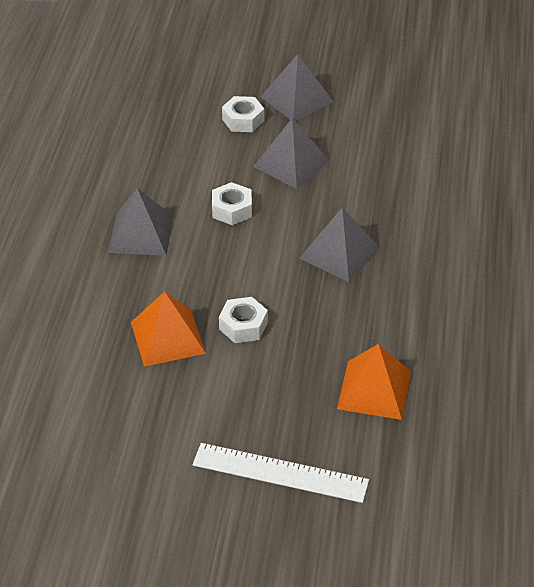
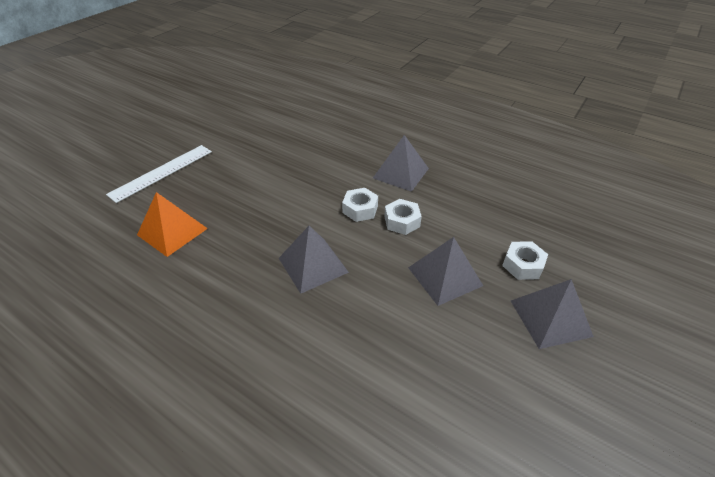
camera: 115 degrees right, 0 degrees up
(167, 337) = (299, 160): orange pyramid -> none
(243, 326) = (281, 192): white nut -> white nut (360, 209)

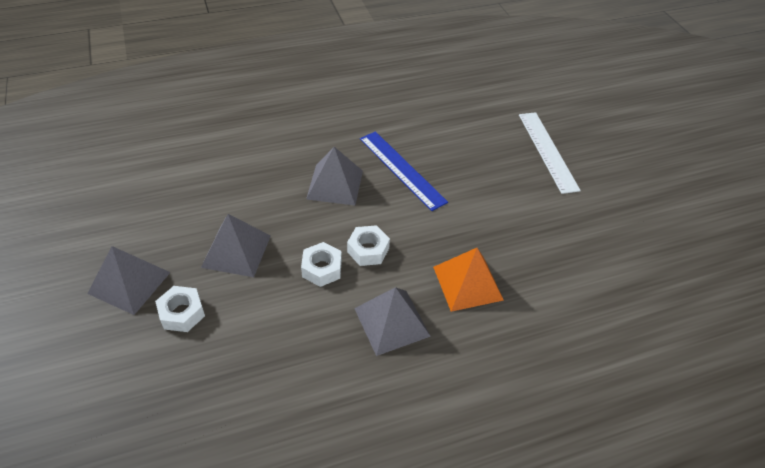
camera: 125 degrees right, 5 degrees up
(172, 231) = (451, 131): orange pyramid -> orange pyramid (467, 283)
(255, 235) = (401, 169): none -> blue ruler

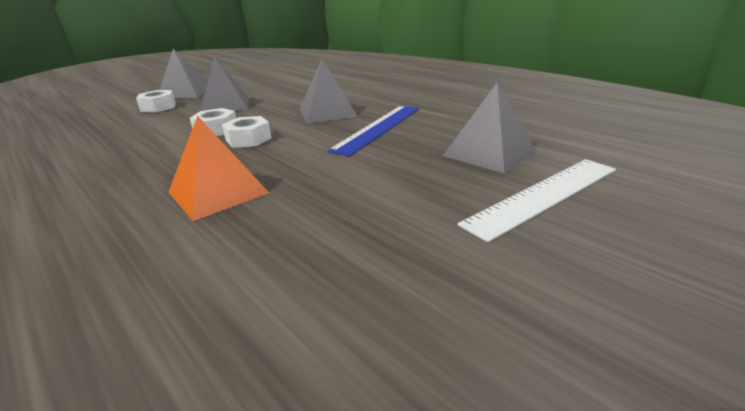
camera: 70 degrees right, 20 degrees down
(391, 322) = (150, 167): grey pyramid -> grey pyramid (489, 153)

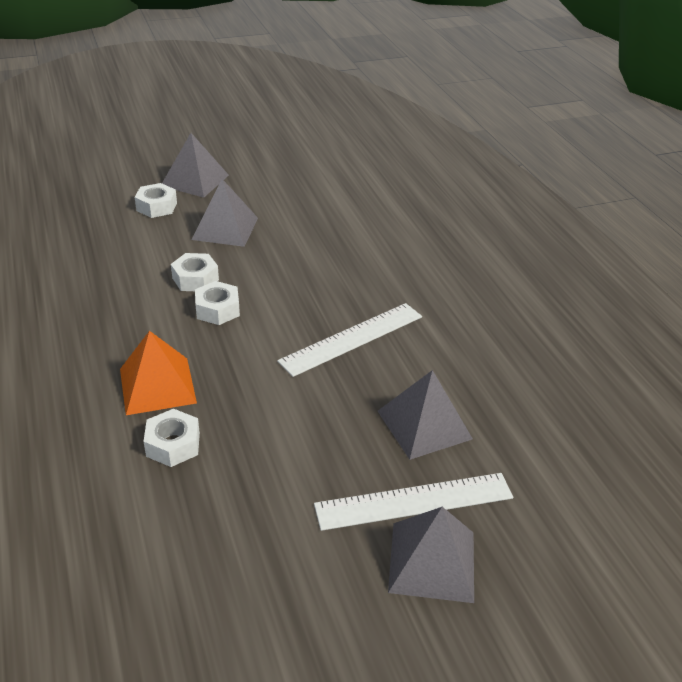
camera: 20 degrees right, 10 degrees up
(264, 227) = (173, 444): none -> white nut
(327, 112) = (321, 286): grey pyramid -> grey pyramid (432, 561)
(378, 128) = (352, 338): blue ruler -> white ruler

